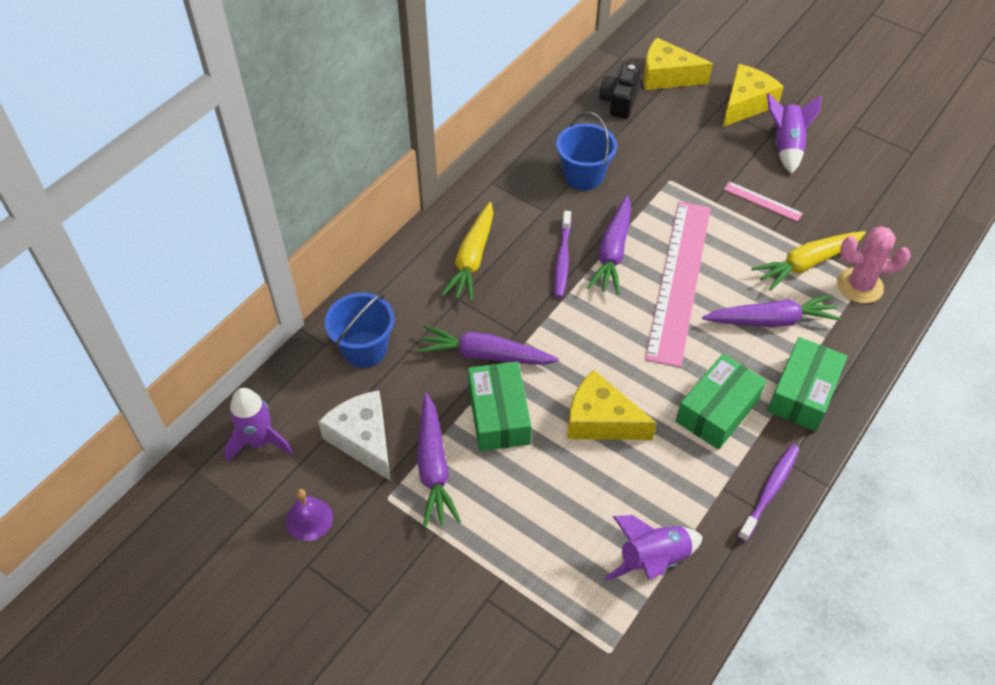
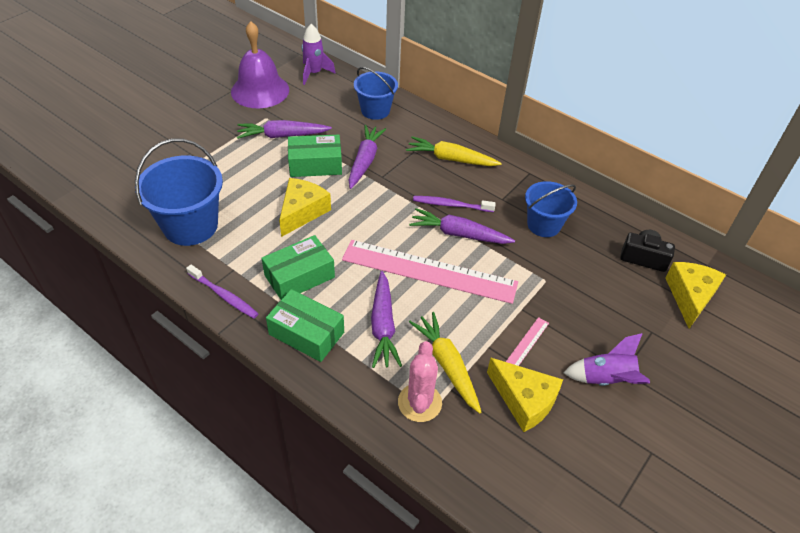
camera: 90 degrees right, 5 degrees down
(309, 519) = (260, 90): purple bell -> purple bell, size x2.18
(363, 439) = (308, 109): white cheese -> none
(653, 560) = (190, 226): purple rocket -> blue bucket
(717, 410) = (299, 276): green box -> green box turned 75 degrees counterclockwise
(745, 104) = (664, 355): yellow cheese -> yellow cheese (524, 400)

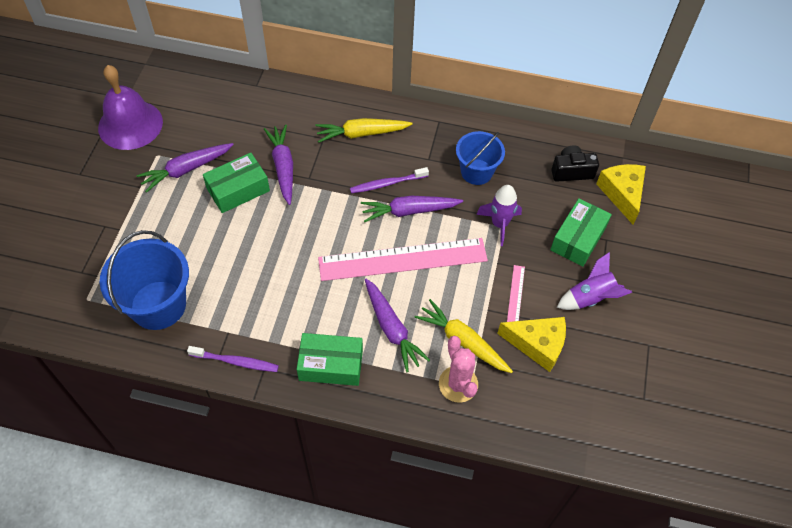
camera: 25 degrees left, 10 degrees up
(299, 276) = (292, 313): green box -> green box (578, 239)
(302, 212) = (256, 246): yellow cheese -> none
(314, 73) = (174, 83): purple rocket -> purple rocket (499, 224)
(375, 110) = (261, 105): blue bucket -> none

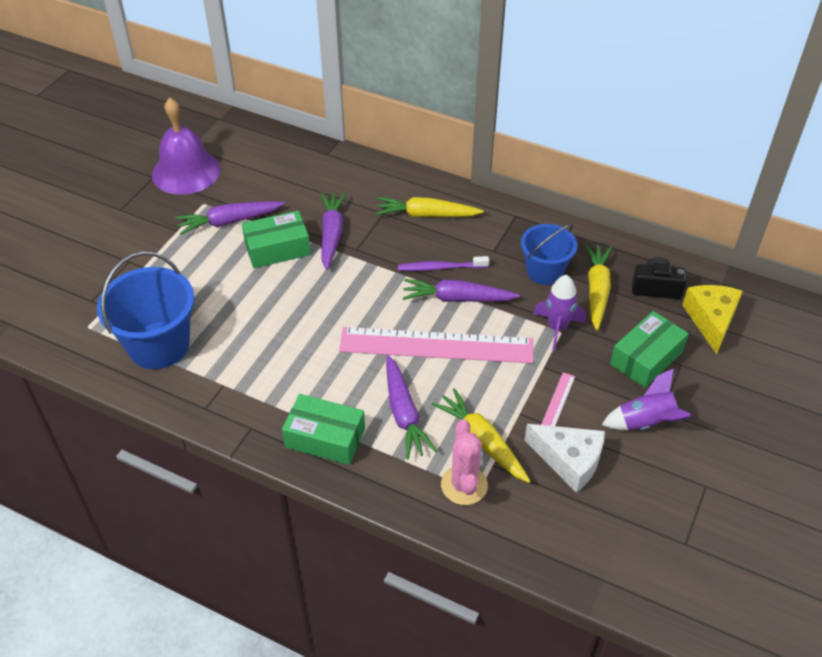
camera: 15 degrees right, 10 degrees down
(235, 361) = (222, 415): purple toothbrush -> none
(524, 183) = (596, 291): none -> yellow carrot
(537, 344) = (569, 461): yellow cheese -> white cheese

